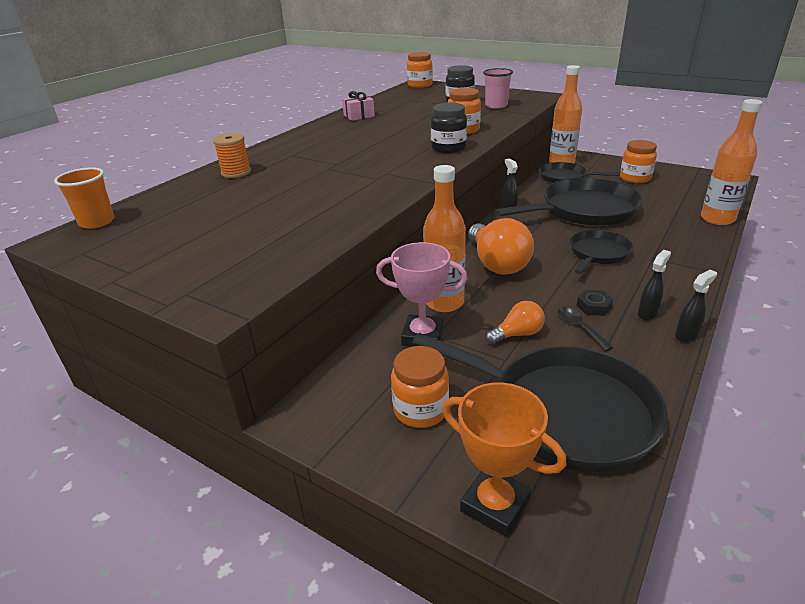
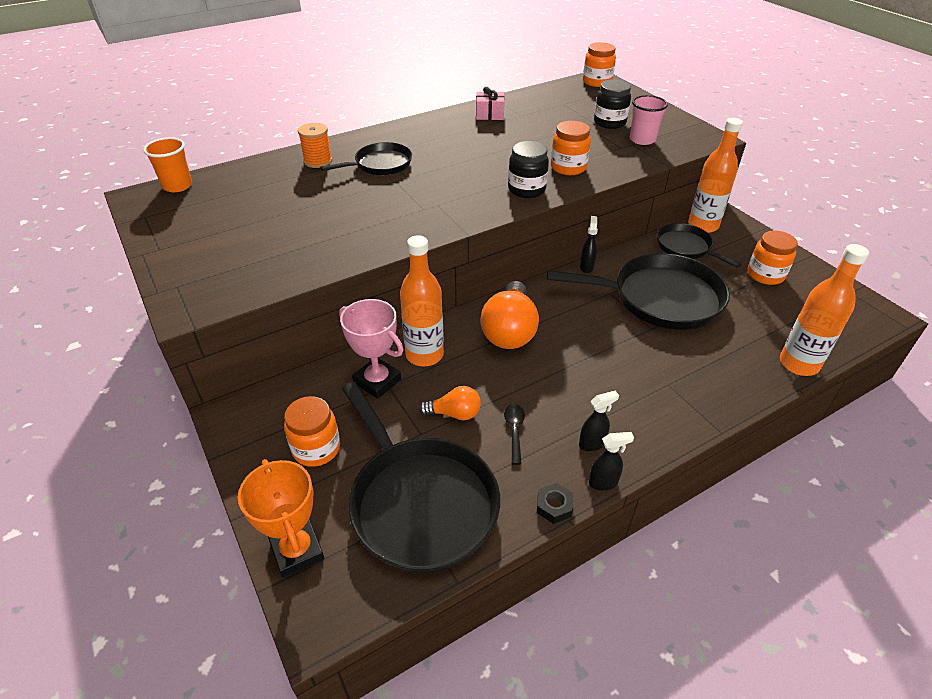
camera: 25 degrees right, 10 degrees up
(593, 306) = (550, 414): black nut -> black nut (554, 506)
(598, 253) = (618, 357): black pan -> black pan (380, 164)

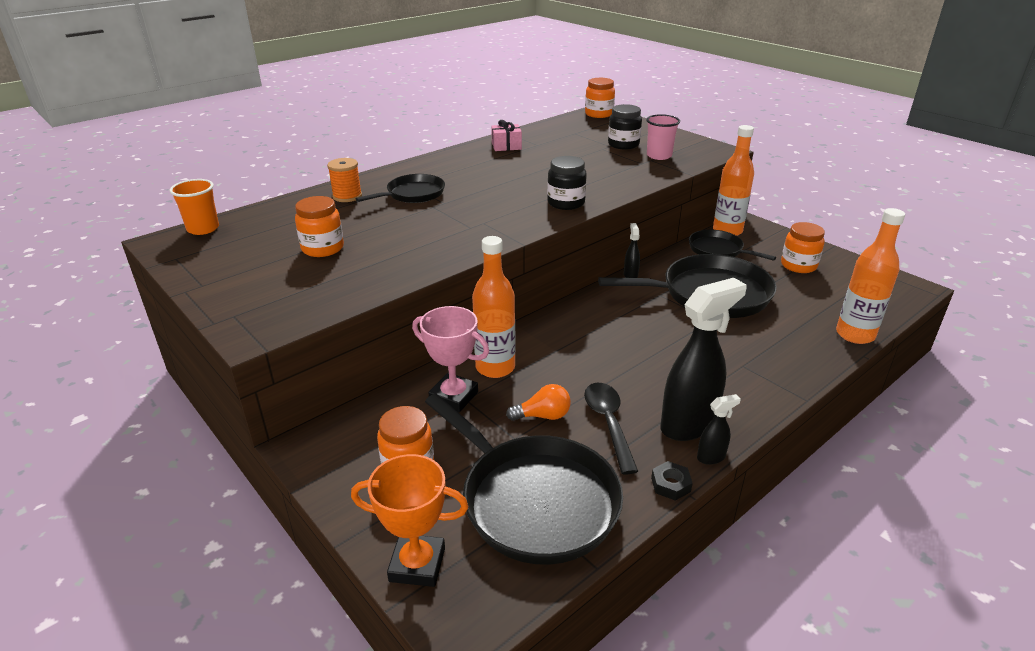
camera: 10 degrees left, 10 degrees down
(297, 551) = (417, 565): orange trophy -> orange trophy turned 45 degrees counterclockwise
(509, 330) = (574, 337): orange light bulb -> none
(514, 431) = (608, 423): black spoon -> black spoon, size x1.66
(568, 167) = (598, 182): orange jar -> orange jar (323, 248)
(592, 444) = (688, 425): black spray bottle -> black spray bottle, size x2.22

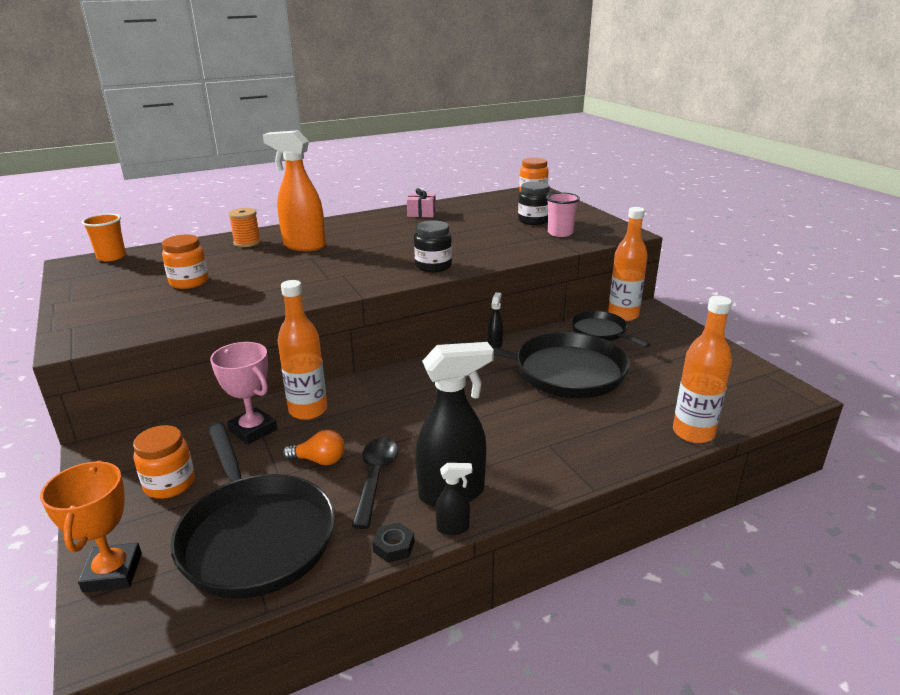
camera: 15 degrees right, 5 degrees down
(413, 194) = (303, 246): black pan -> orange spray bottle
(417, 565) = (112, 572): orange trophy -> orange trophy turned 60 degrees clockwise
(798, 265) = (677, 356): orange jar -> none

